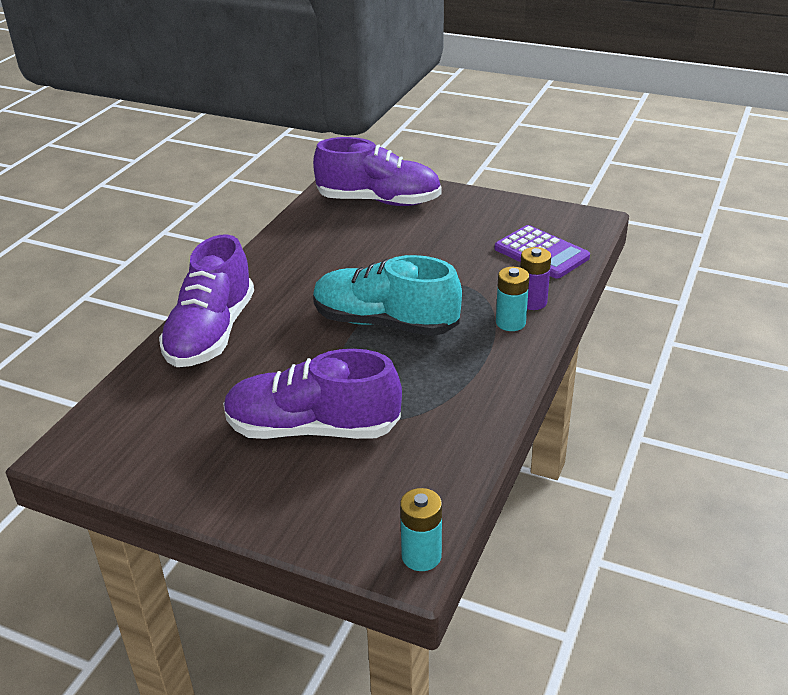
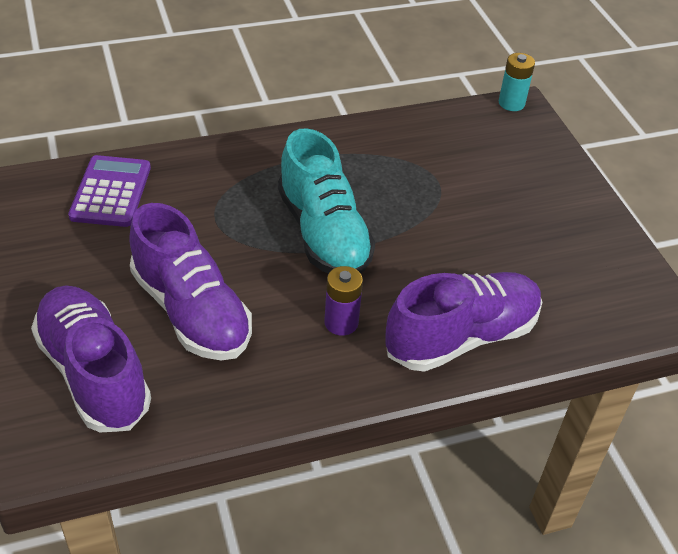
camera: 135 degrees left, 10 degrees up
(312, 429) = (482, 200): purple shoe -> purple shoe (191, 311)
(510, 323) = (247, 164): turquoise battery -> none
(532, 302) = (203, 165): purple battery -> purple battery (341, 323)

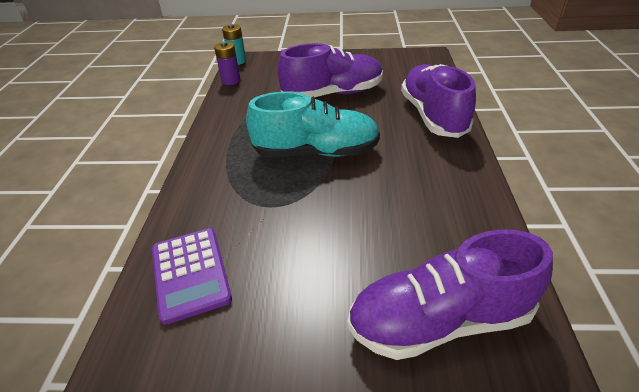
camera: 65 degrees left, 5 degrees down
(111, 192) = (190, 274): purple calculator -> purple calculator turned 135 degrees counterclockwise
(191, 311) = (376, 237): purple shoe -> purple shoe (333, 94)
(341, 323) = (409, 160): purple battery -> purple battery (231, 80)

